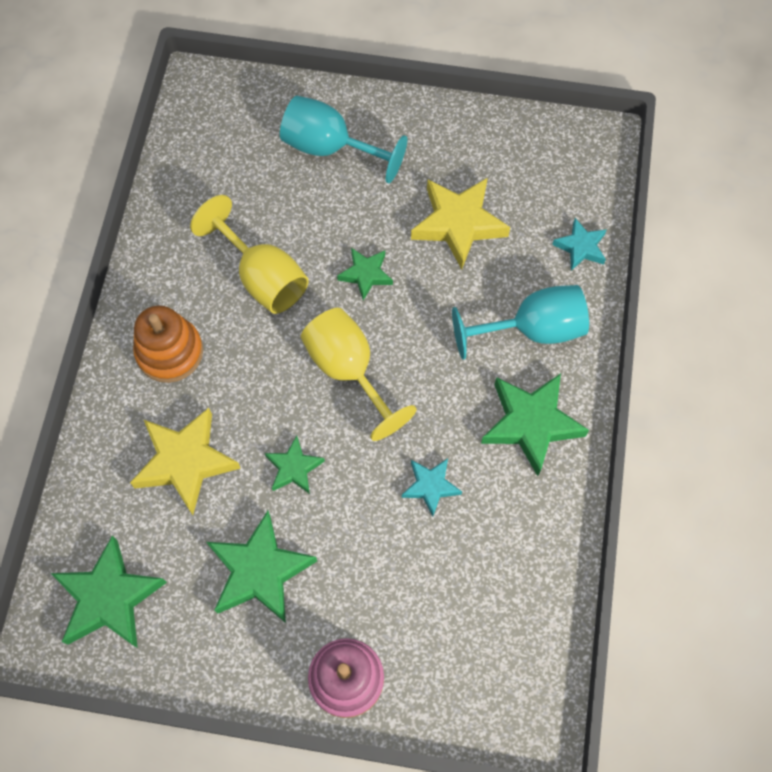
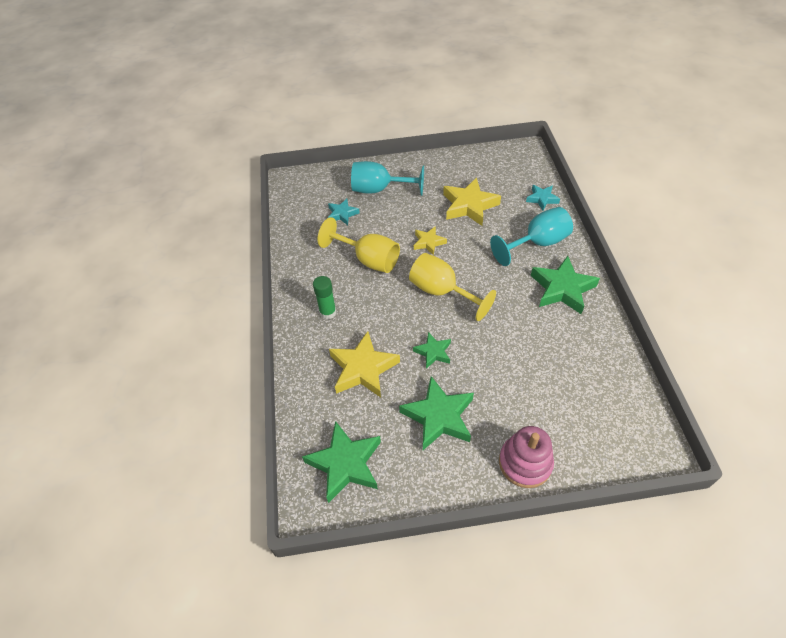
camera: 15 degrees left, 15 degrees down
(170, 352) = (328, 312): orange stacking toy -> green glue stick
(366, 274) = (428, 242): green star -> yellow star
(430, 486) = (521, 337): turquoise star -> turquoise star (342, 214)

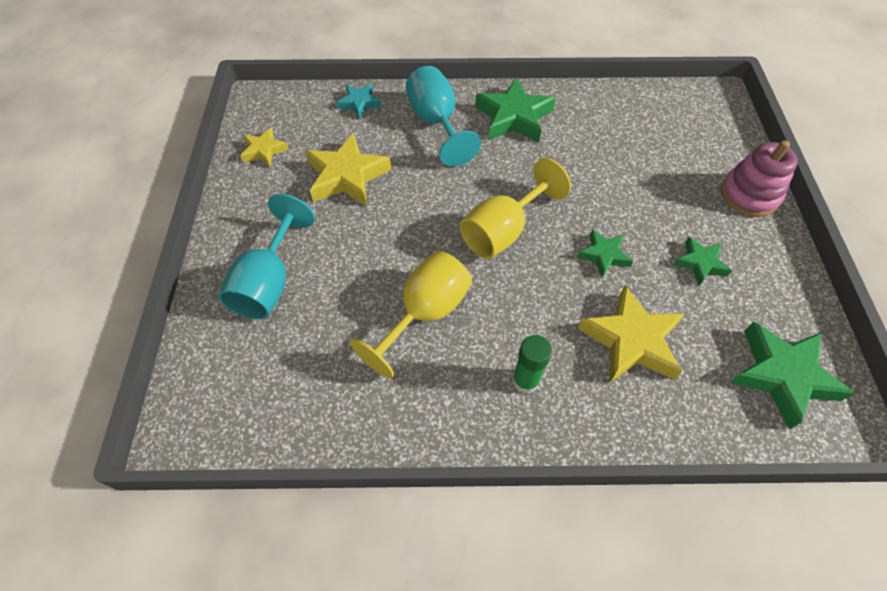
camera: 85 degrees left, 5 degrees up
(342, 214) = (309, 343): turquoise star -> none
(428, 242) = (407, 233): yellow star -> yellow star (264, 150)
(439, 417) = (700, 263): green star -> green star, size x0.56

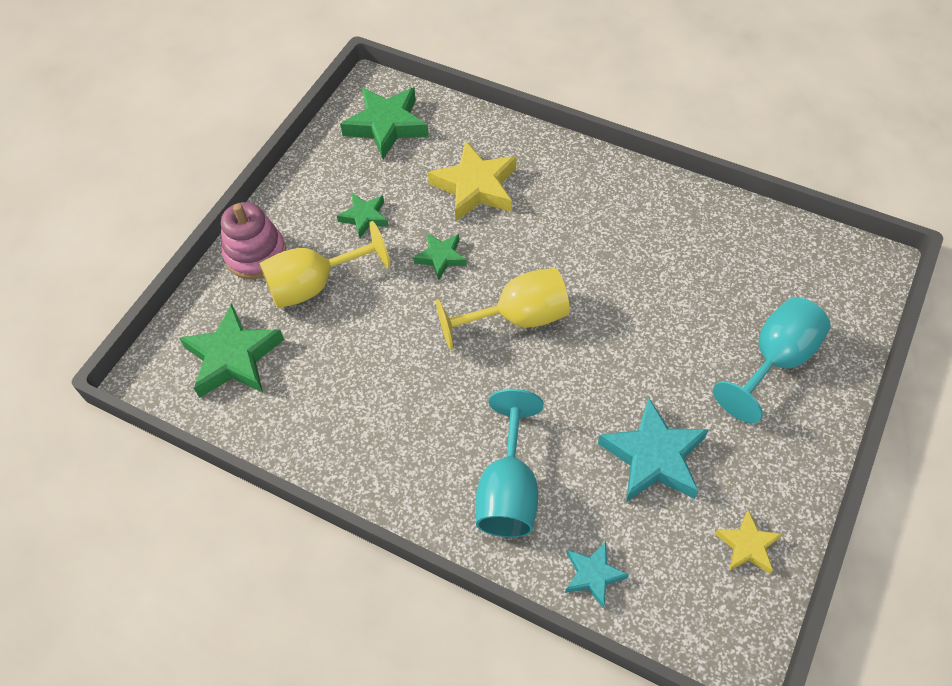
camera: 150 degrees left, 0 degrees up
(347, 176) = (653, 457): yellow star -> turquoise star
(425, 314) = (635, 273): yellow goblet -> yellow goblet (314, 285)
(514, 117) = (409, 455): green star -> green star (233, 357)
(525, 381) = (579, 193): green glue stick -> none

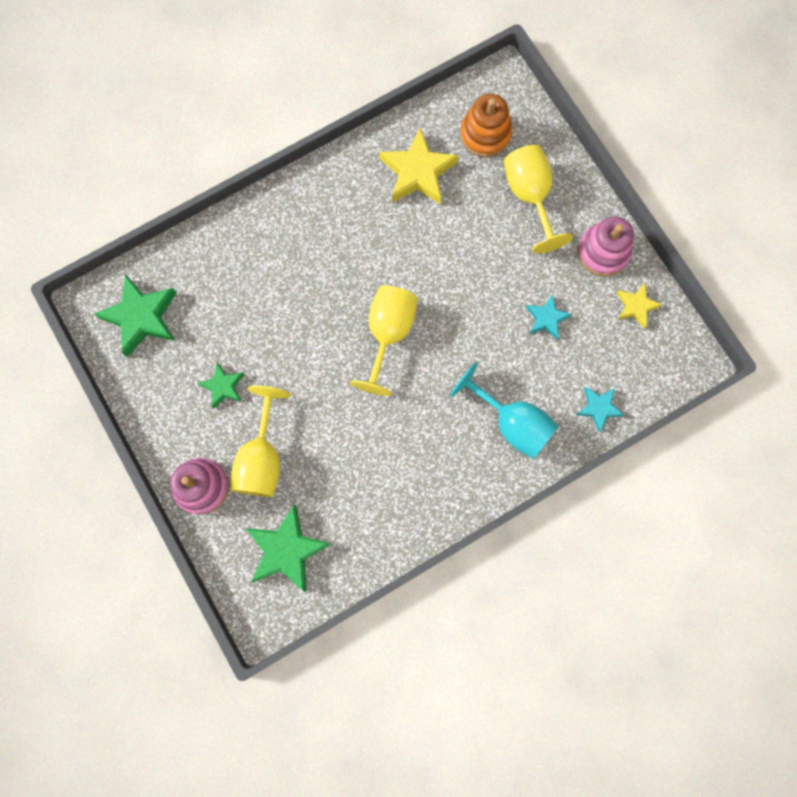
camera: 60 degrees left, 20 degrees up
(441, 257) = (300, 353): green star -> none
(475, 187) = (252, 289): yellow star -> yellow star (417, 172)
(653, 457) = (546, 318): turquoise star -> turquoise star, size x0.56
(775, 361) = (530, 196): turquoise goblet -> yellow goblet
(780, 471) = (603, 252): none -> pink stacking toy
(802, 282) = (485, 134): none -> orange stacking toy

